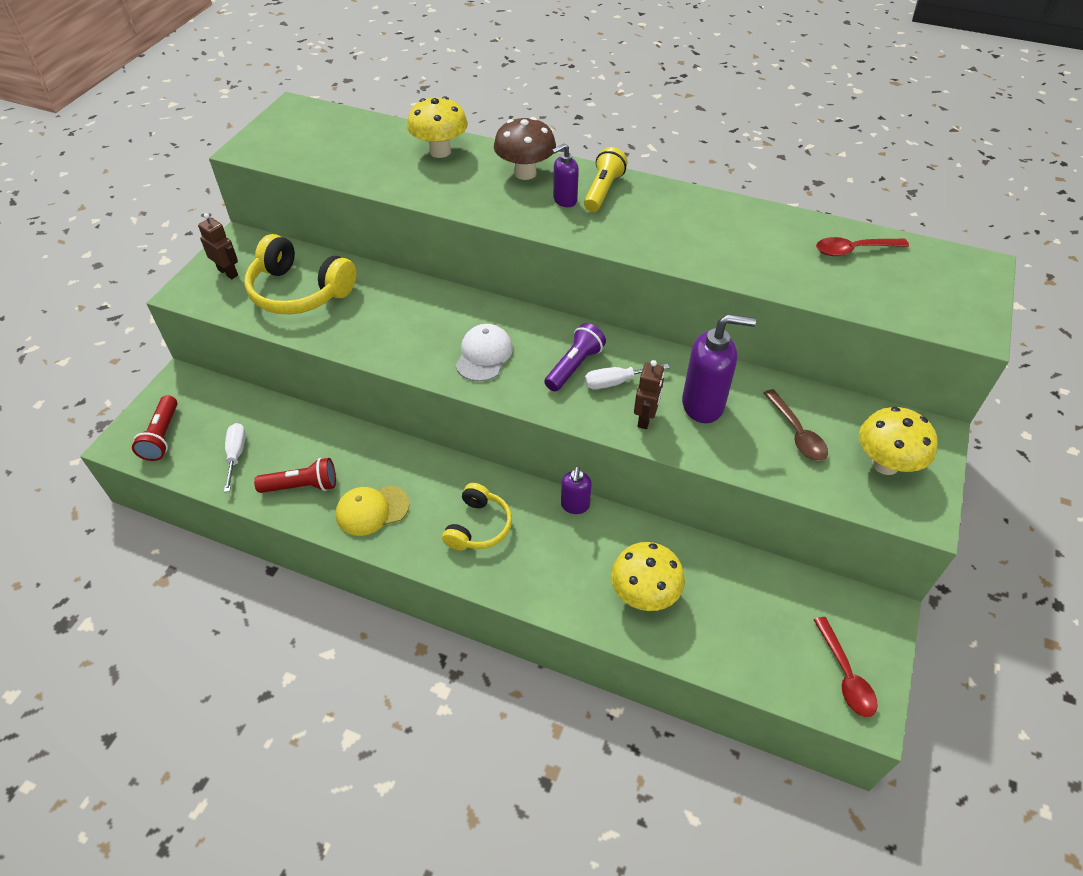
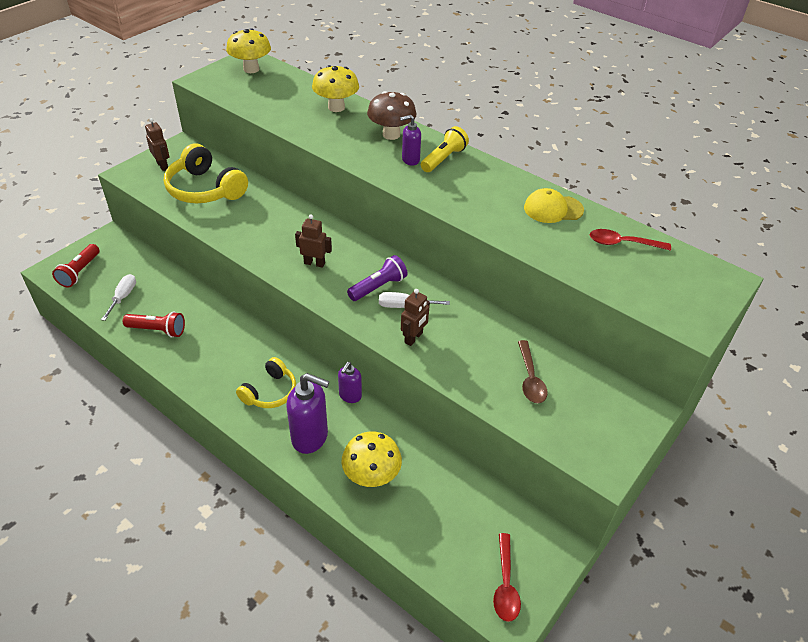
camera: 15 degrees right, 5 degrees down
(372, 510) = (199, 360): yellow cap -> yellow cap (553, 209)
(484, 355) = (314, 263): white cap -> brown robot
(703, 405) = (465, 339): purple soap dispenser -> purple soap dispenser (310, 437)
(885, 464) = (592, 420): yellow mushroom -> yellow mushroom (251, 69)

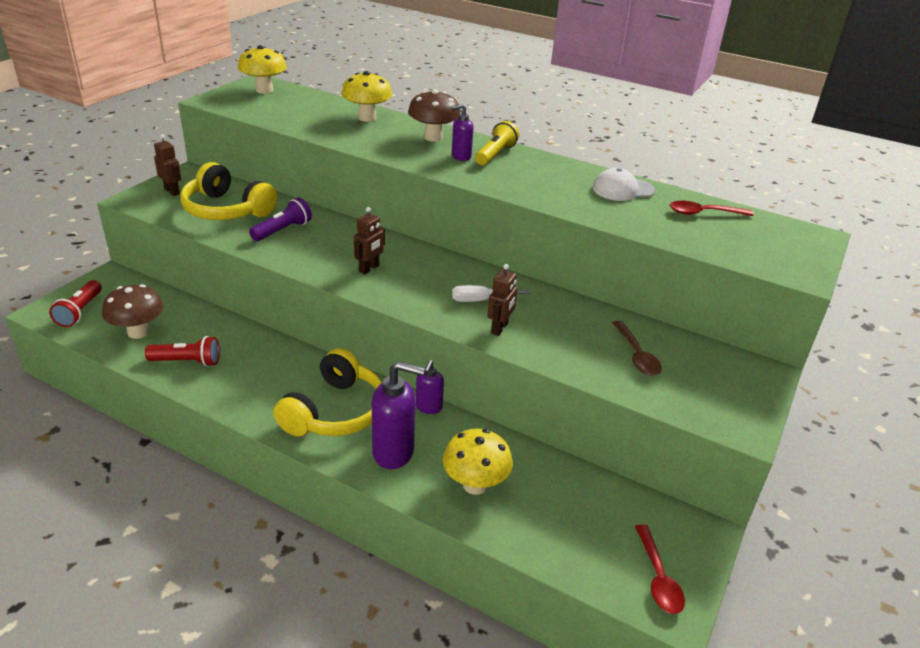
camera: 10 degrees left, 10 degrees down
(123, 297) = (138, 332): white screwdriver -> brown mushroom
(270, 392) = (335, 412): yellow headphones -> yellow headphones, size x1.61
(314, 263) = (369, 268): brown robot -> brown robot turned 120 degrees clockwise
(378, 287) = (446, 285): purple flashlight -> purple flashlight (283, 230)
(553, 209) = (622, 189): yellow cap -> white cap

